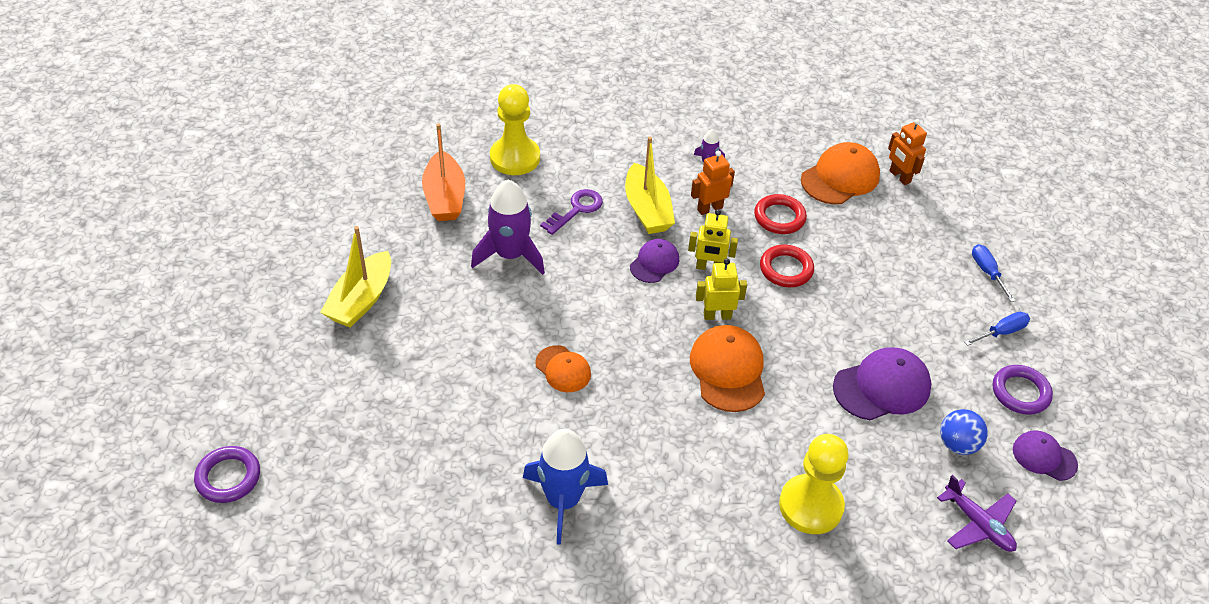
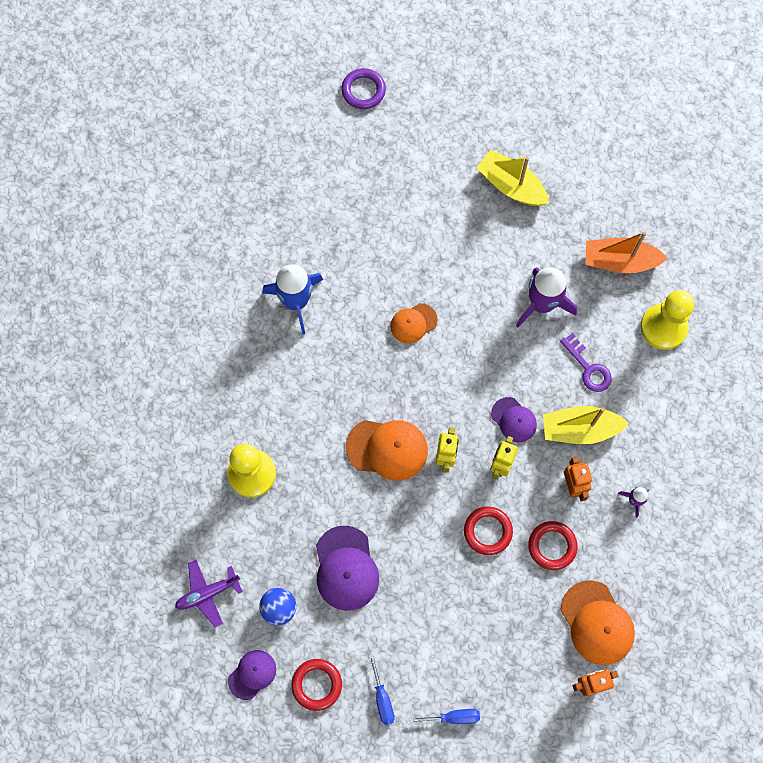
camera: 105 degrees right, 25 degrees up
(1020, 392) = (316, 684): purple ring -> red ring

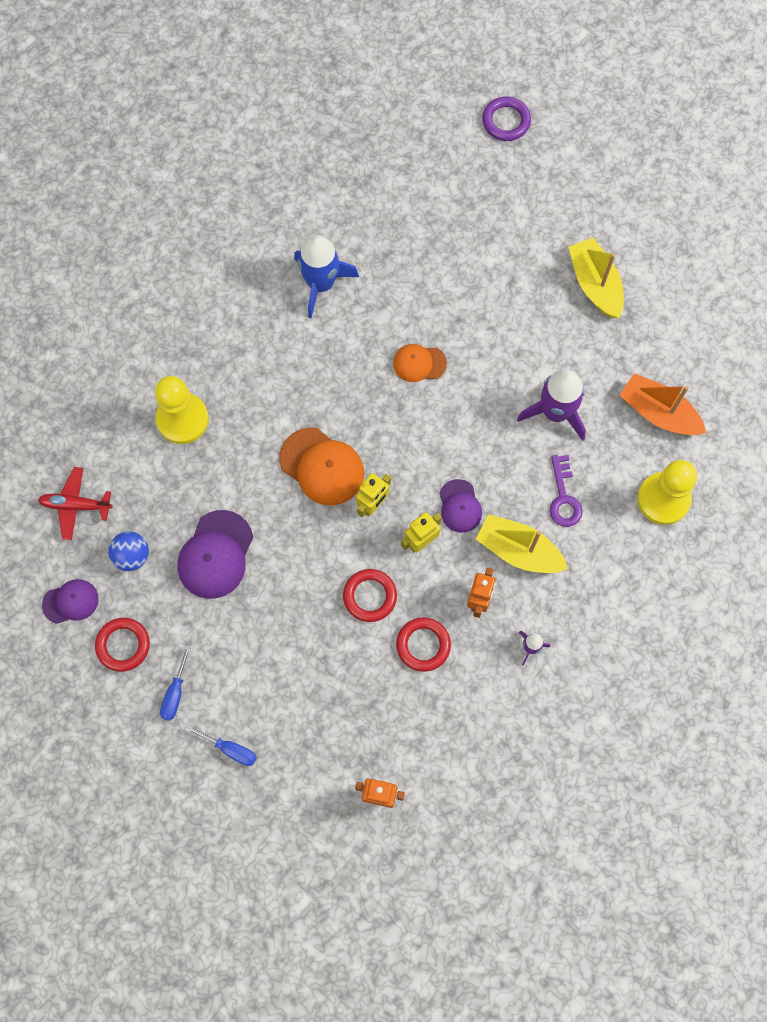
camera: 30 degrees right, 0 degrees up
(207, 593) = (76, 505): purple plane -> red plane
(597, 623) = (421, 742): orange cap -> none

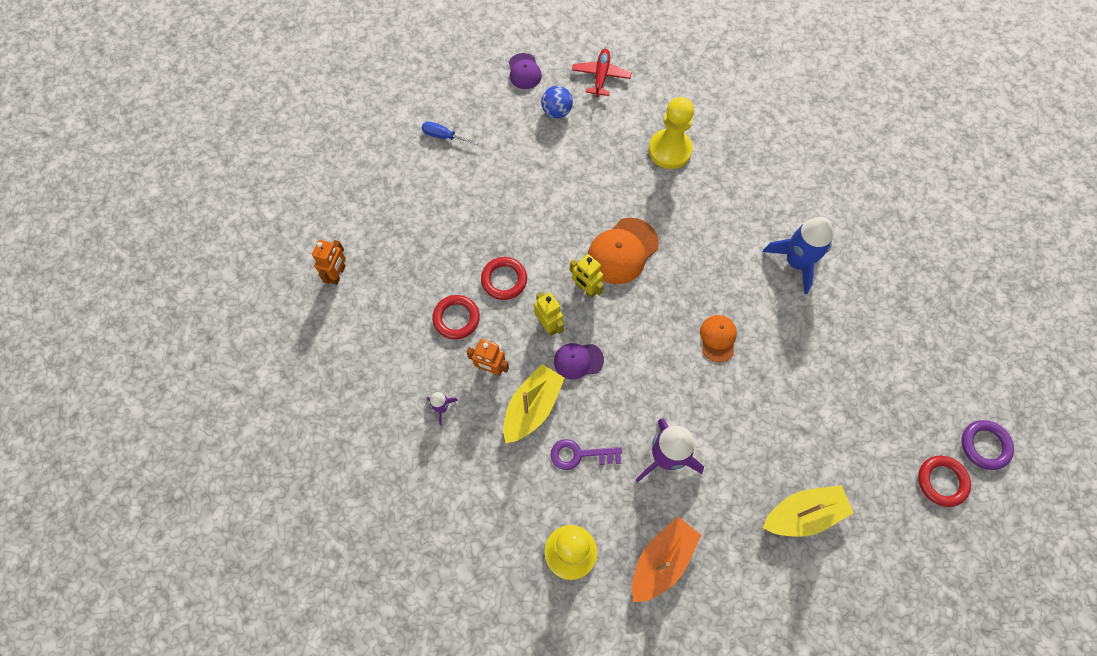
camera: 95 degrees right, 5 degrees down
(123, 645) = (486, 104): red ring -> red ring (942, 481)
(215, 555) = (552, 168): purple cap -> none
(230, 749) = (394, 171): blue screwdriver -> none

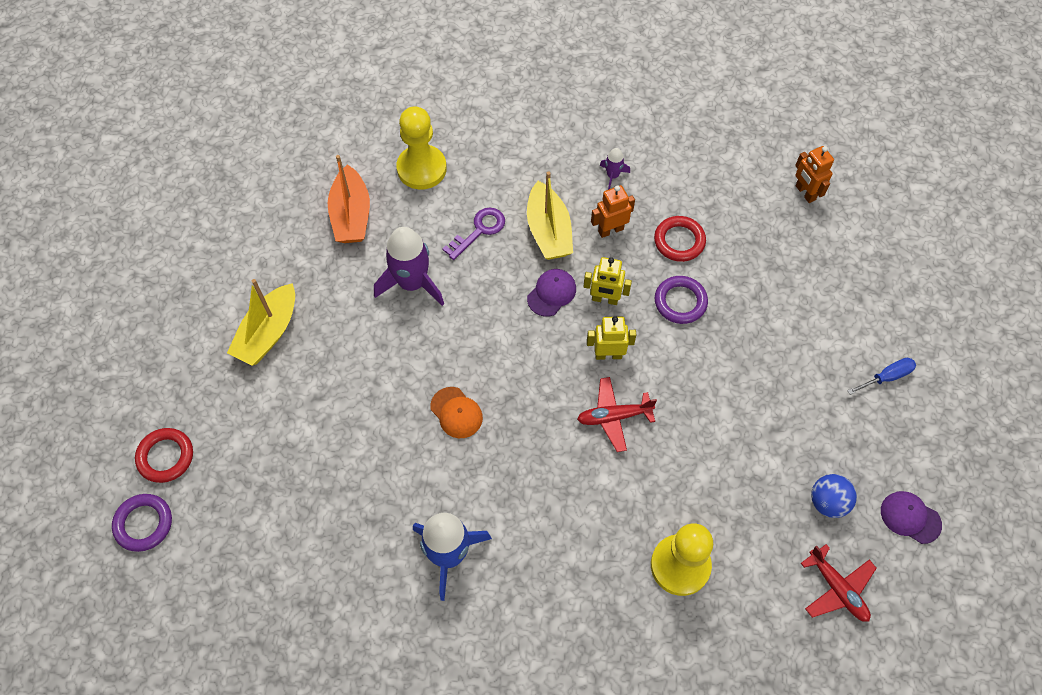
camera: 135 degrees right, 5 degrees down
(504, 280) = (680, 302): red ring -> purple ring
(622, 251) = (614, 416): orange cap -> red plane

